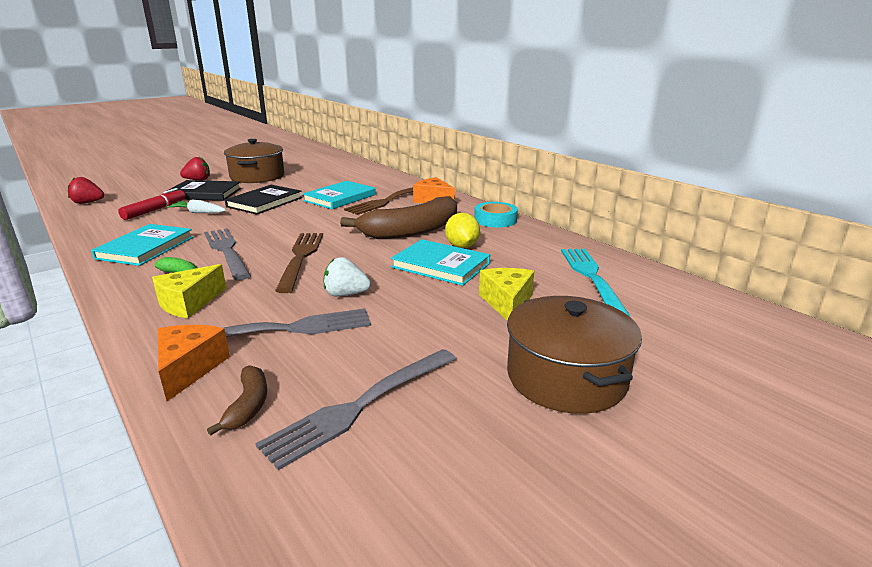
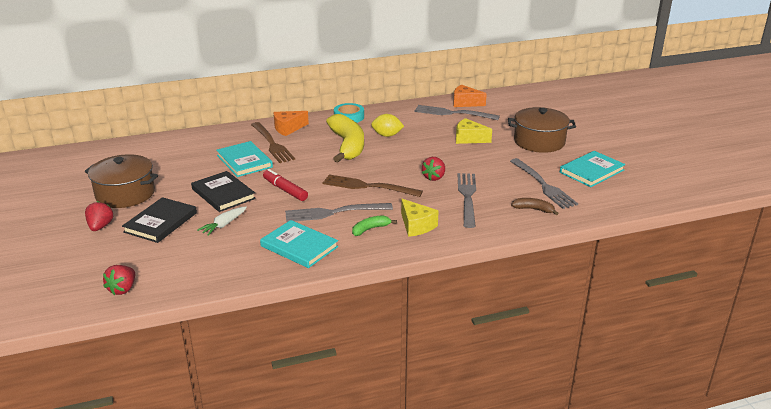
camera: 70 degrees left, 5 degrees up
(155, 210) = (193, 247): red marker -> red marker (285, 190)
(189, 368) = (495, 224): orange cheese -> orange cheese (465, 103)
(346, 294) = (434, 177): white strawberry -> red strawberry
(411, 231) = (347, 145): brown banana -> yellow banana
(440, 265) = (411, 146): turquoise book -> turquoise book (591, 171)
(591, 277) = (453, 113): turquoise fork -> grey fork

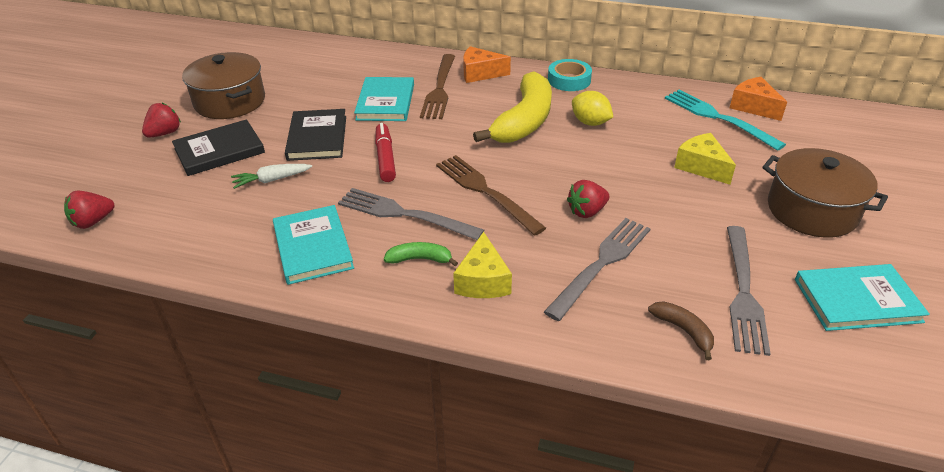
camera: 35 degrees right, 10 degrees up
(453, 113) = (718, 118): grey fork -> turquoise fork

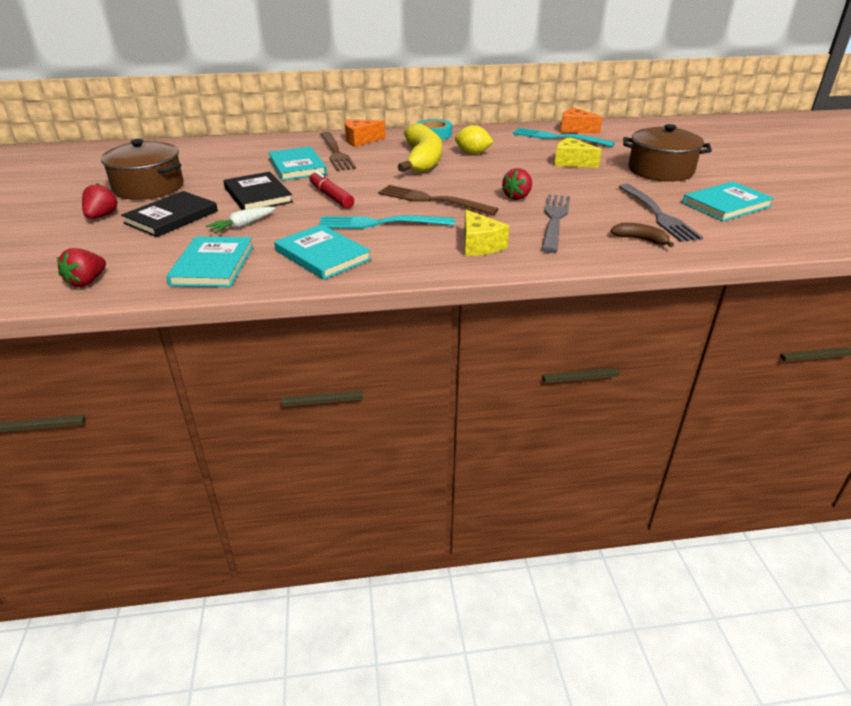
camera: 25 degrees left, 5 degrees down
(206, 231) = (212, 265): none -> turquoise book
(404, 214) = (381, 223): grey fork -> turquoise fork
(420, 259) = (419, 244): green banana -> none

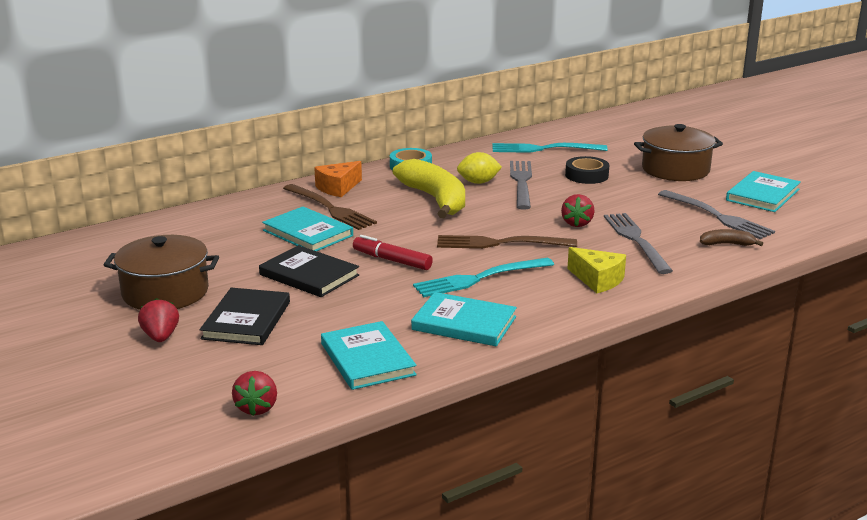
camera: 25 degrees left, 10 degrees down
(242, 225) = (340, 312): white carrot -> none
(508, 159) = (521, 183): none -> grey fork
(571, 162) = (586, 175): yellow cheese -> black tape
(575, 129) = (550, 136): orange cheese -> none

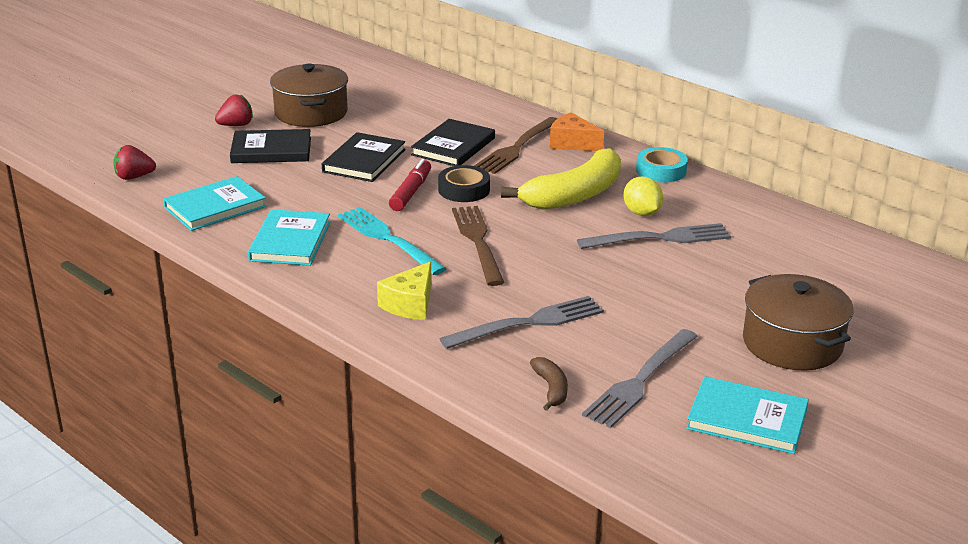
camera: 75 degrees right, 5 degrees up
(308, 233) = (453, 146): turquoise book -> black book
(544, 149) = (788, 243): turquoise fork -> none
(577, 223) = (558, 282): red strawberry -> none
(586, 175) = (717, 278): black tape -> black tape (464, 190)

